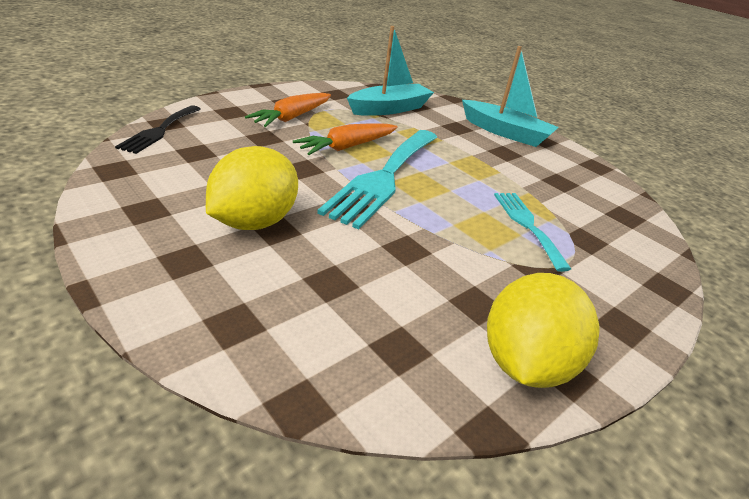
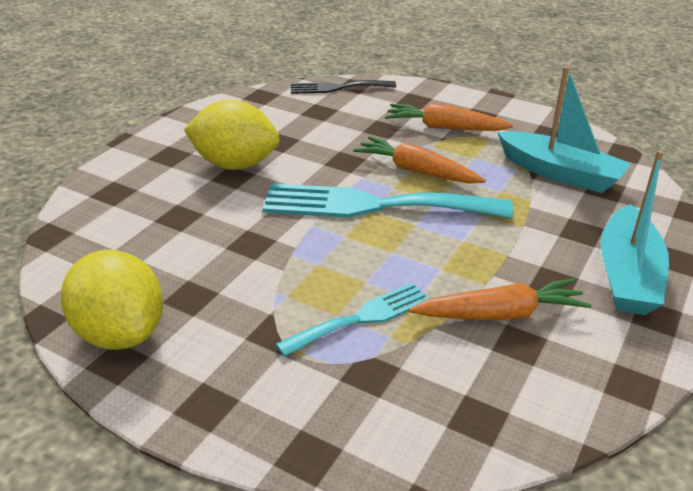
camera: 75 degrees right, 0 degrees up
(525, 362) = (121, 333): yellow lemon -> yellow lemon turned 45 degrees clockwise
(533, 177) = (500, 314): none -> orange carrot

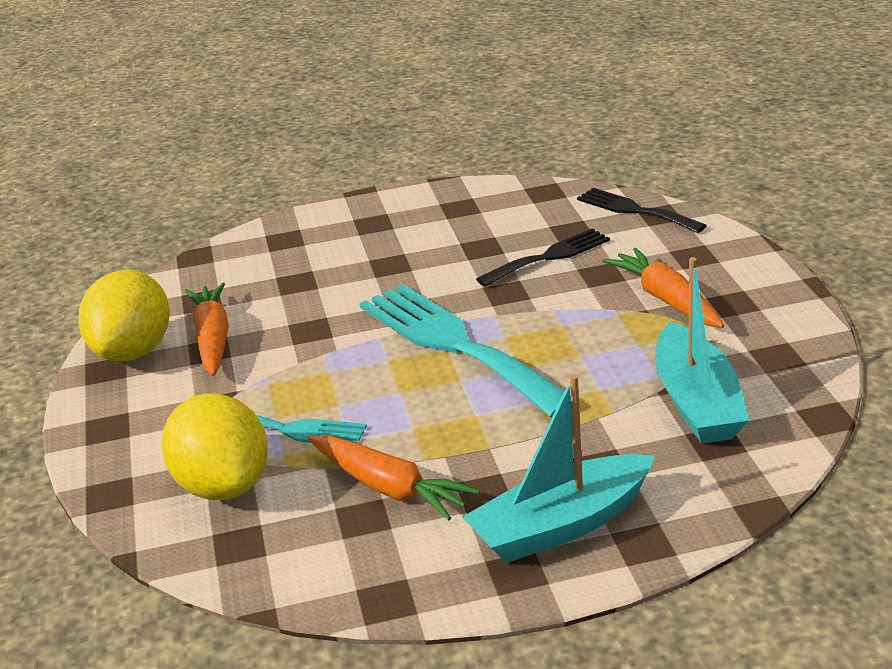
camera: 50 degrees right, 5 degrees down
(235, 164) = (408, 254): yellow lemon -> yellow lemon (223, 486)
(334, 131) = (549, 257): none -> black fork
(416, 171) = (553, 331): orange carrot -> orange carrot (213, 339)

